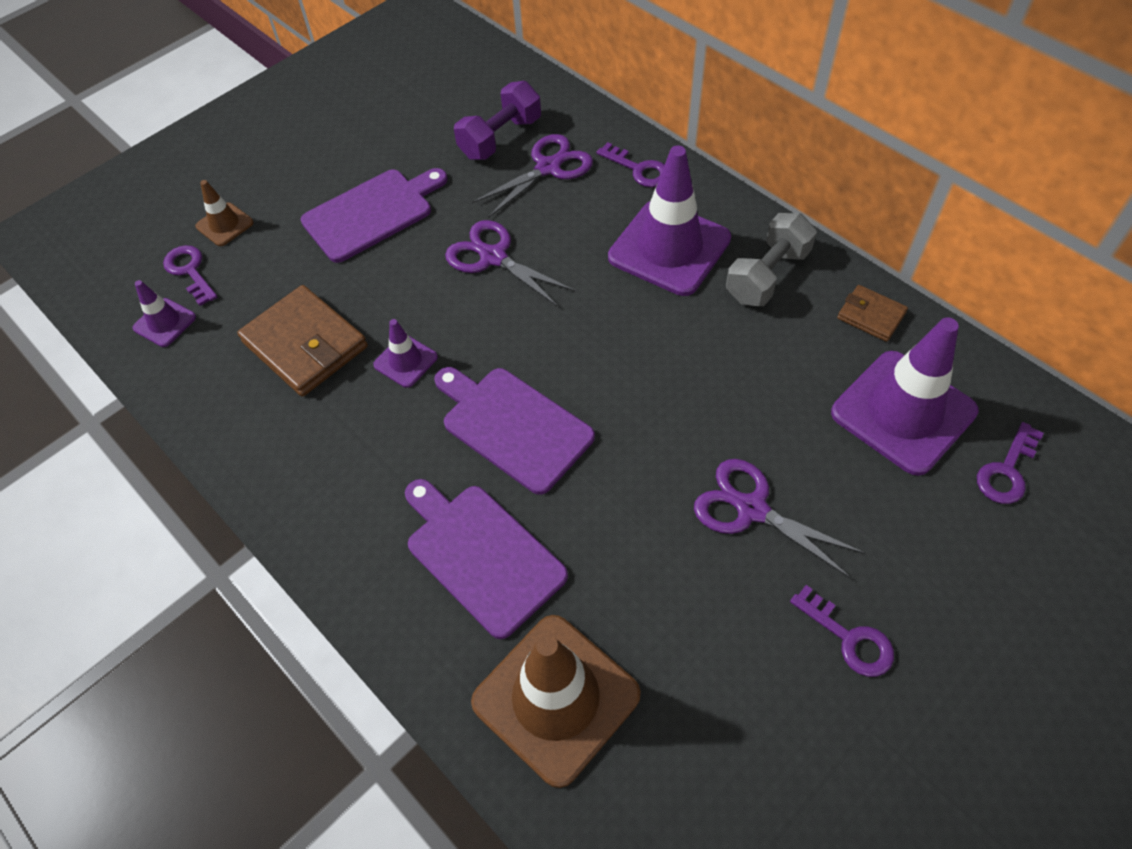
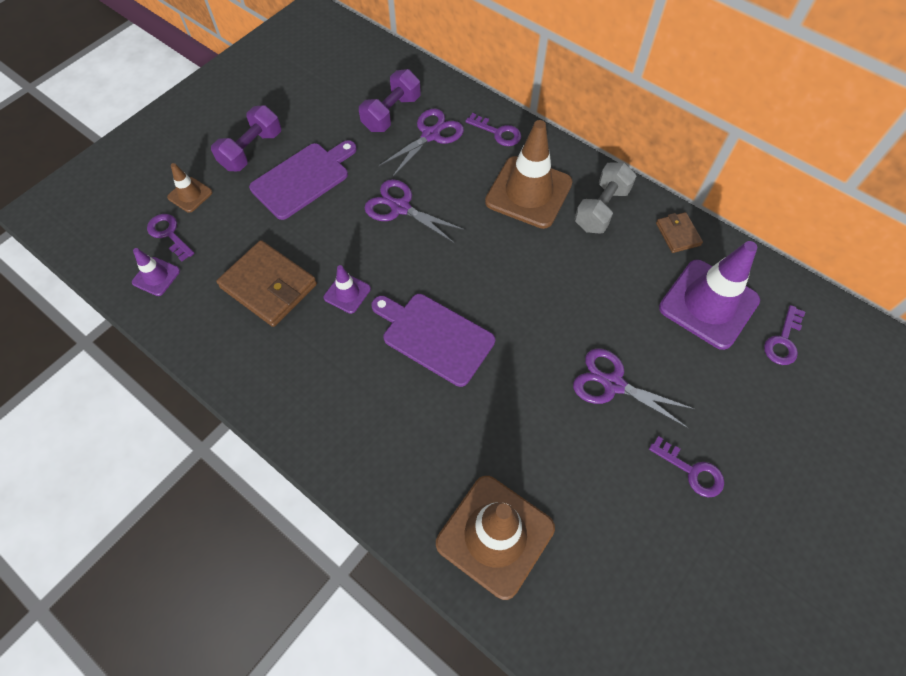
camera: 10 degrees left, 5 degrees up
(312, 174) = (252, 150): none -> purple dumbbell
(481, 555) = (426, 436): purple cutting board -> none
(669, 248) = (528, 192): purple traffic cone -> brown traffic cone
(871, 316) = (677, 234): brown wallet -> brown wallet turned 45 degrees clockwise

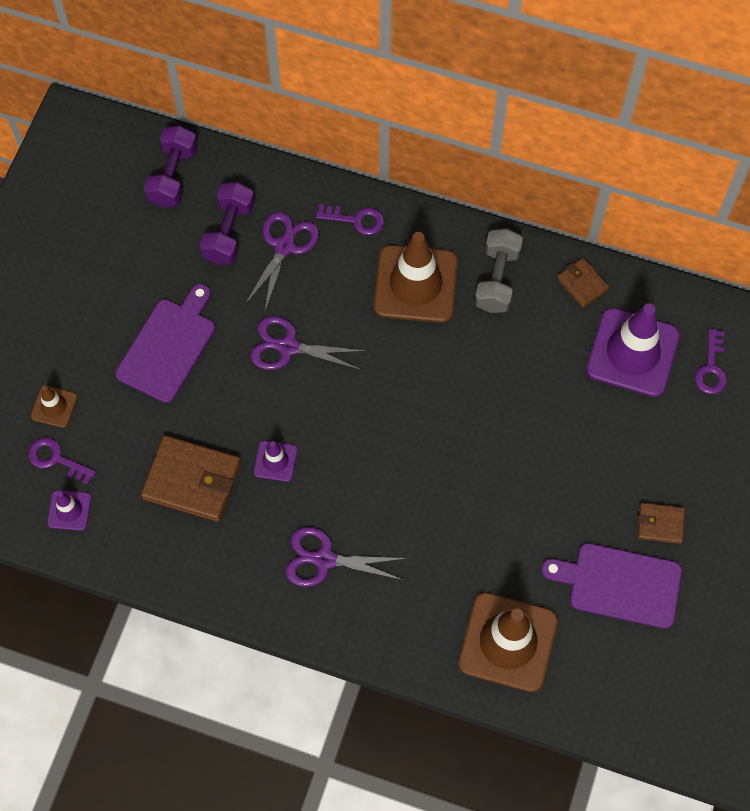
camera: 20 degrees left, 5 degrees up
(252, 150) = (94, 330): purple dumbbell -> purple dumbbell (173, 176)
(434, 337) = (381, 477): purple cutting board -> purple cutting board (619, 584)
(613, 384) = (566, 466): purple scissors -> purple scissors (324, 559)
(692, 471) = (660, 524): purple key -> brown wallet

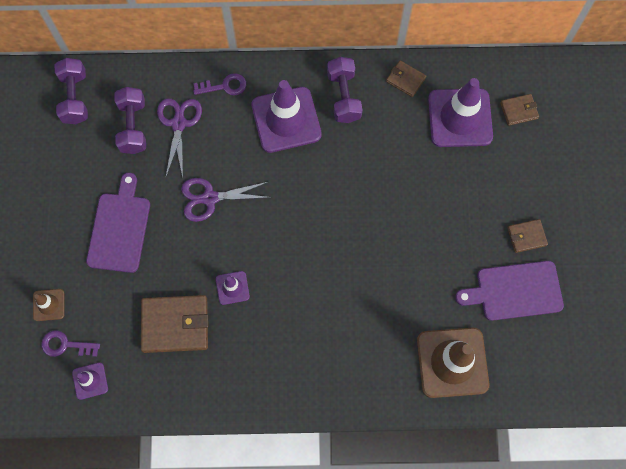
camera: 20 degrees left, 5 degrees up
(324, 559) = (296, 349): purple scissors -> none
(415, 284) = (286, 120): brown traffic cone -> purple traffic cone
(497, 279) = (343, 96): grey dumbbell -> purple dumbbell
(711, 368) = (518, 110): purple key -> brown wallet

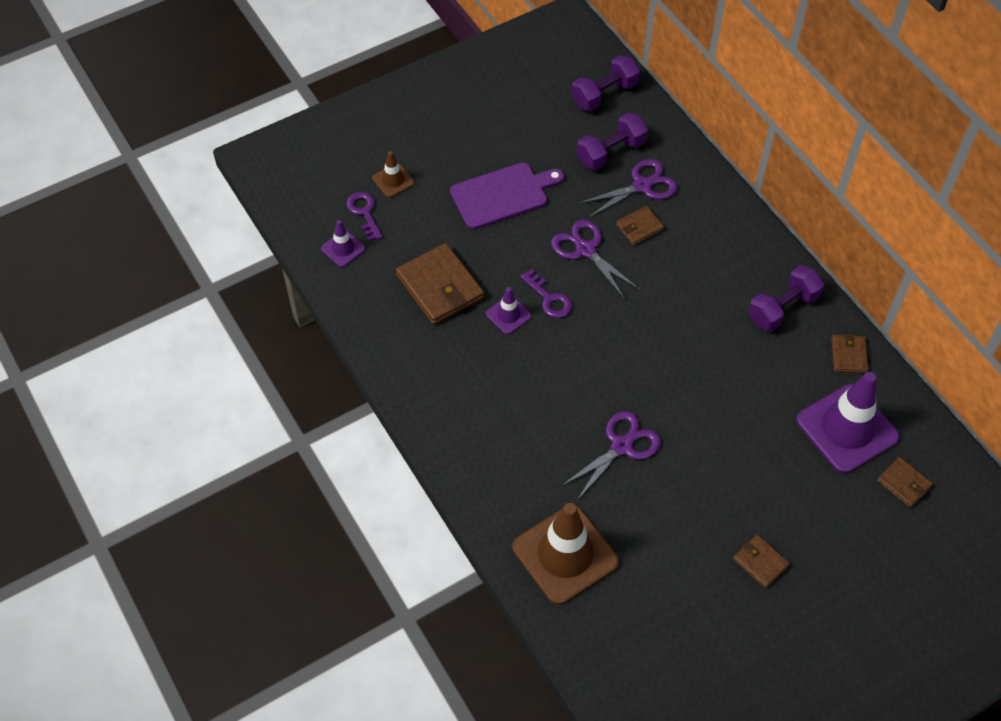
camera: 60 degrees right, 15 degrees down
(214, 148) = (639, 227): none -> brown wallet
(224, 86) = (710, 202): purple key -> purple key (549, 298)
(286, 120) = (716, 271): purple traffic cone -> none
(389, 272) = (621, 446): none -> purple scissors
(515, 291) = (688, 580): purple cutting board -> none

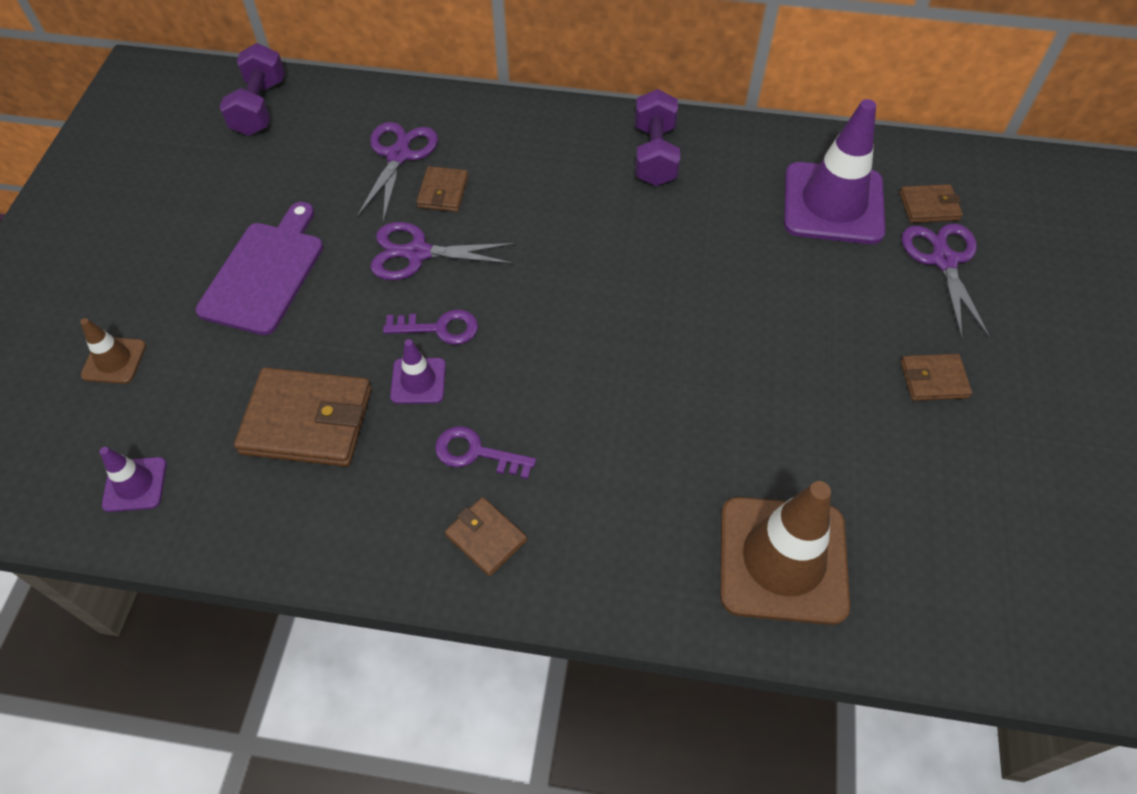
camera: 50 degrees left, 0 degrees up
(364, 212) = (117, 423): purple key -> purple key (476, 453)
(611, 152) = (330, 150): purple dumbbell -> none
(621, 446) = (688, 398): purple scissors -> purple scissors (943, 260)
(848, 355) = (753, 147): brown wallet -> brown wallet (486, 538)

